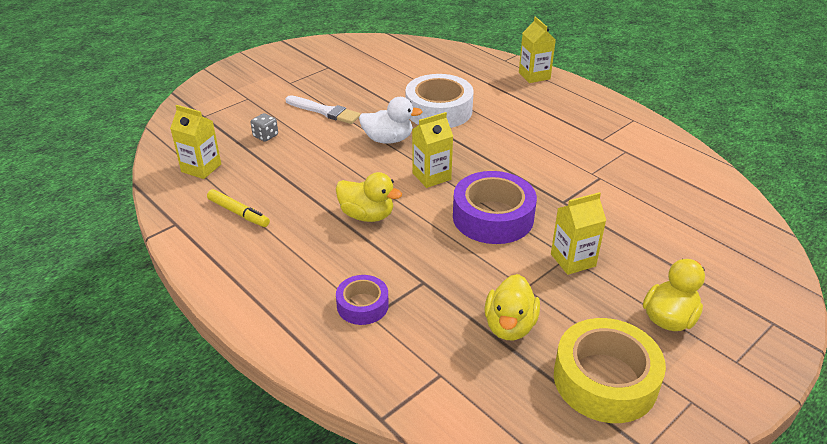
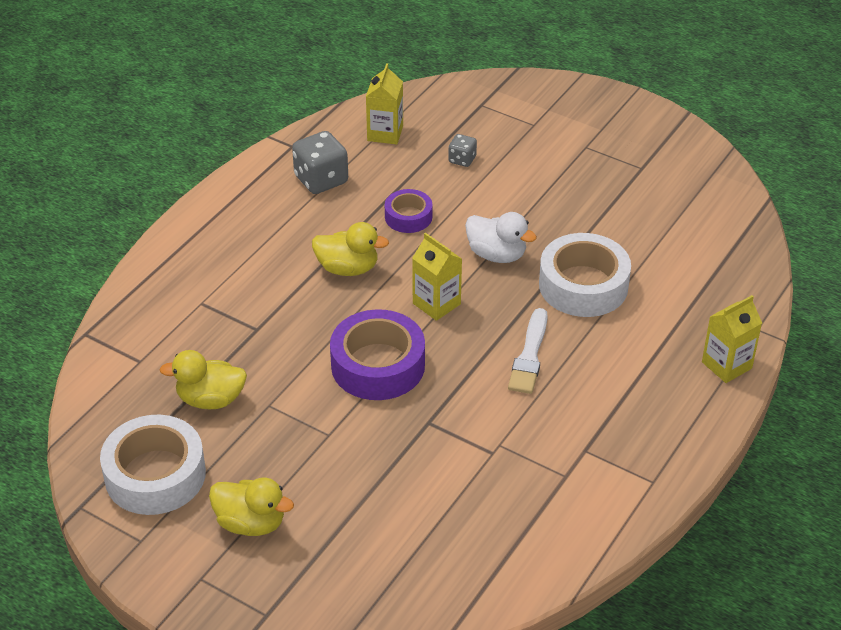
camera: 75 degrees right, 5 degrees up
(238, 213) = (321, 180): yellow marker -> grey dice
(324, 111) = (534, 190): white brush -> white brush (529, 356)
(362, 305) = (213, 294): purple tape -> purple tape (408, 217)
(367, 215) = (348, 268): yellow duck -> yellow duck turned 90 degrees counterclockwise
(388, 139) = (497, 254): white duck -> white duck turned 45 degrees counterclockwise
(573, 260) = (323, 439): yellow carton -> none
(605, 380) = (155, 475): yellow tape -> white tape

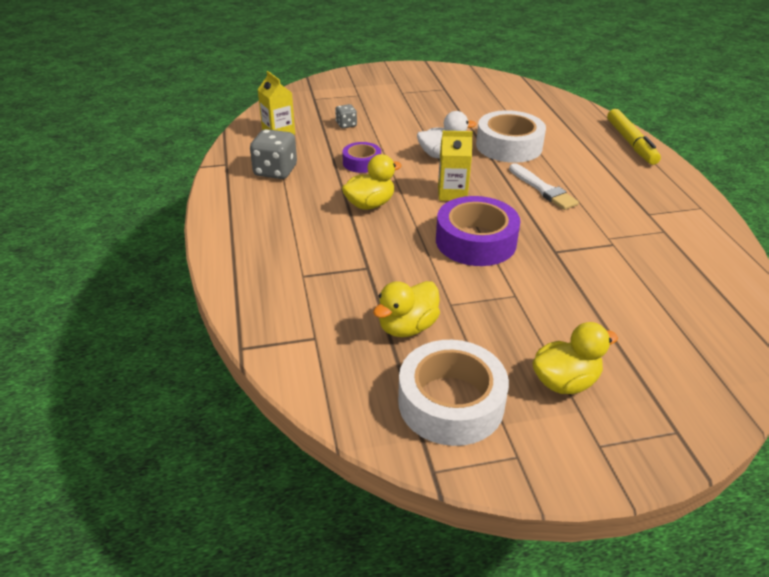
camera: 45 degrees left, 5 degrees down
(726, 365) = (630, 143): yellow carton -> yellow marker

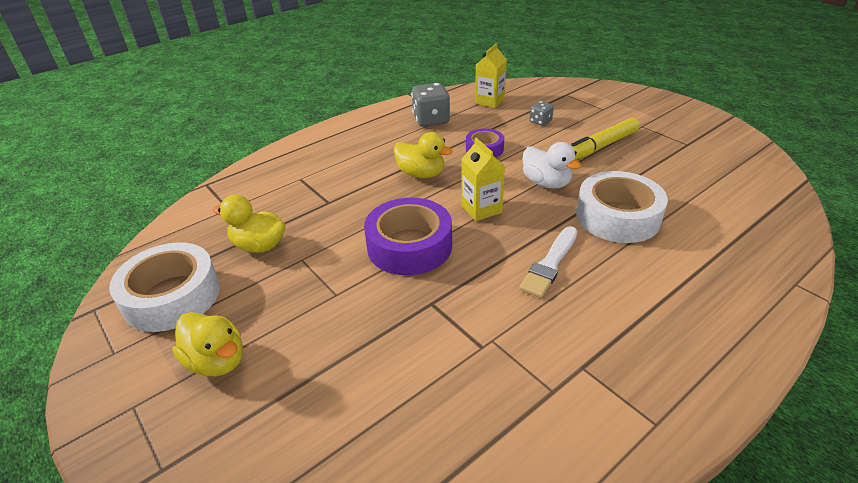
camera: 65 degrees right, 0 degrees up
(630, 143) = (759, 312): yellow marker -> yellow marker (600, 147)

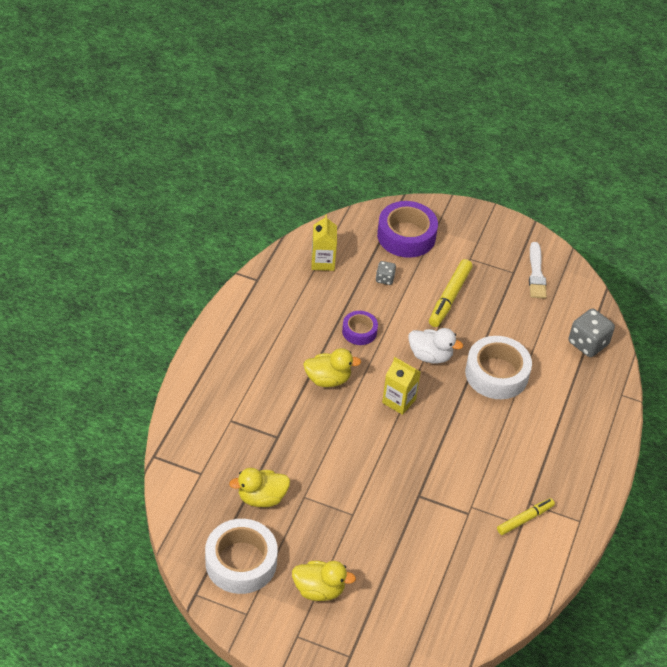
camera: 35 degrees left, 10 degrees up
(409, 246) = (371, 455): purple tape -> purple tape (406, 236)
(431, 120) = (287, 307): grey dice -> grey dice (588, 343)
(550, 264) = (474, 435): white brush -> white brush (536, 273)
(563, 386) = (525, 519): none -> yellow marker

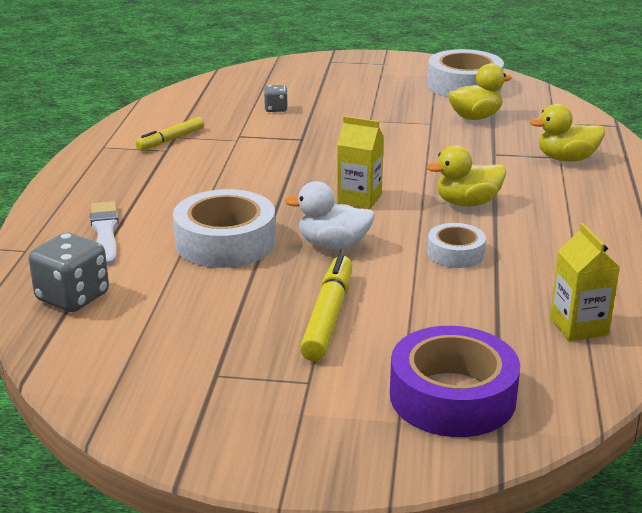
camera: 170 degrees right, 20 degrees down
(319, 589) = (378, 82): yellow duck -> yellow duck (566, 159)
(359, 331) = (455, 253): purple tape -> white tape
(385, 279) = (454, 322): grey dice -> grey dice (276, 109)
(536, 273) = (169, 380): white brush -> white brush (105, 232)

